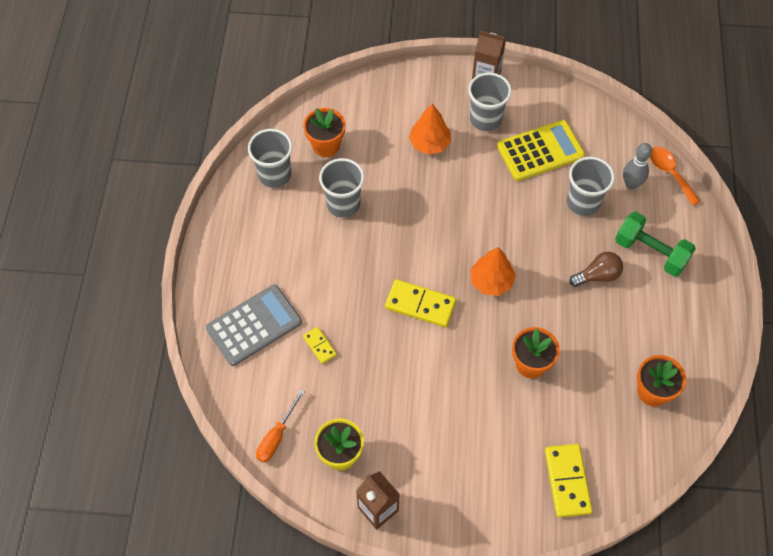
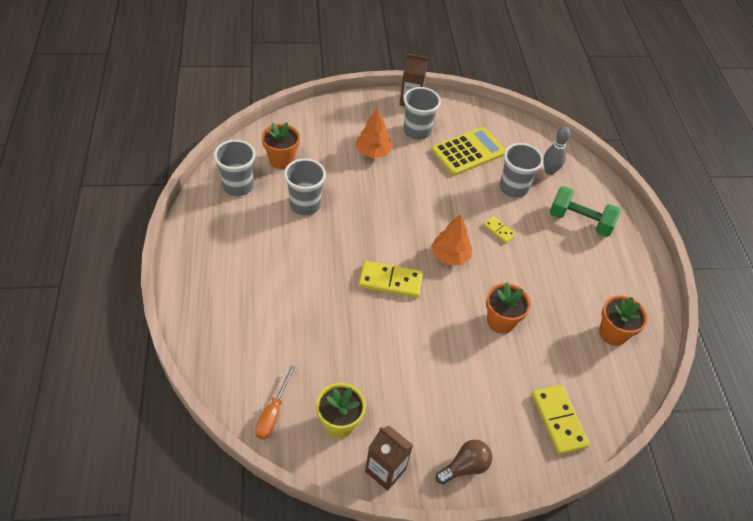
camera: 15 degrees left, 10 degrees down
(254, 325) = (236, 314): grey calculator -> none
(319, 346) = (302, 326): yellow domino -> yellow domino (499, 230)
(597, 276) = (540, 243): brown light bulb -> brown light bulb (465, 467)
(670, 173) = (578, 161): orange spoon -> none

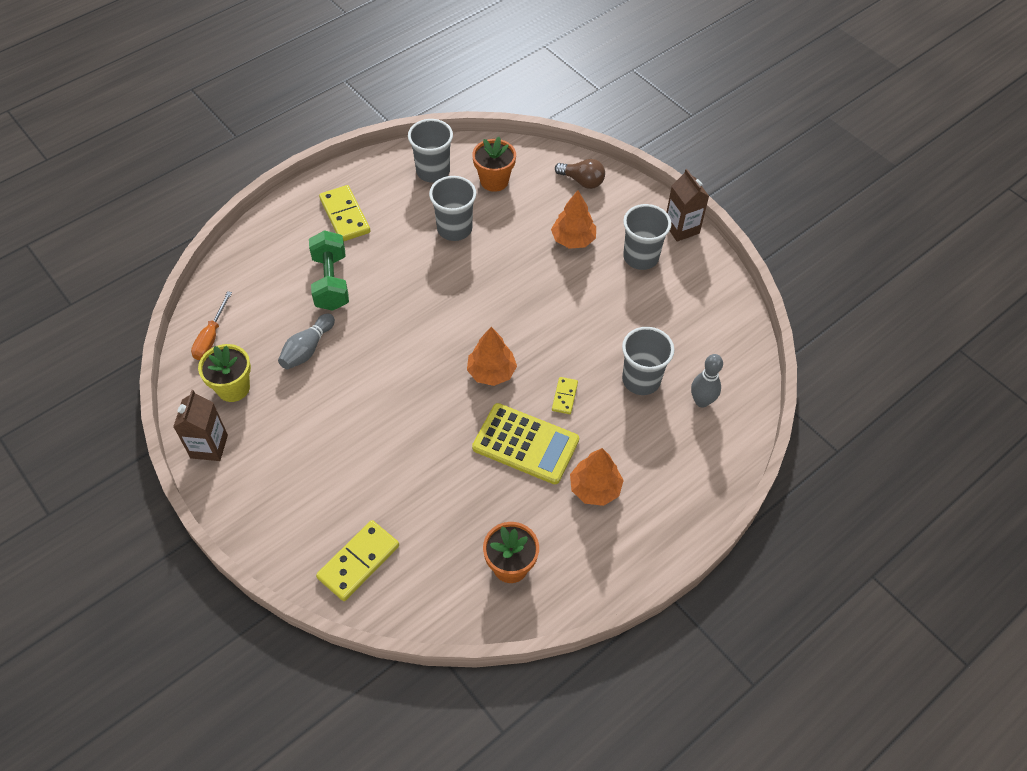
camera: 60 degrees right, 5 degrees up
(273, 413) = (211, 337): orange screwdriver -> orange screwdriver turned 60 degrees counterclockwise
(341, 352) = (307, 349): none -> grey bowling pin
(390, 281) = (418, 341): yellow domino -> yellow domino (345, 215)
(465, 467) = (252, 506): brown light bulb -> brown light bulb (582, 181)
(468, 152) = (655, 314): yellow calculator -> yellow calculator (525, 444)
(500, 321) = (443, 455): orange flower pot -> none
(580, 221) = (649, 465): green dumbbell -> green dumbbell (331, 282)
(580, 257) = (595, 488): none -> orange tree

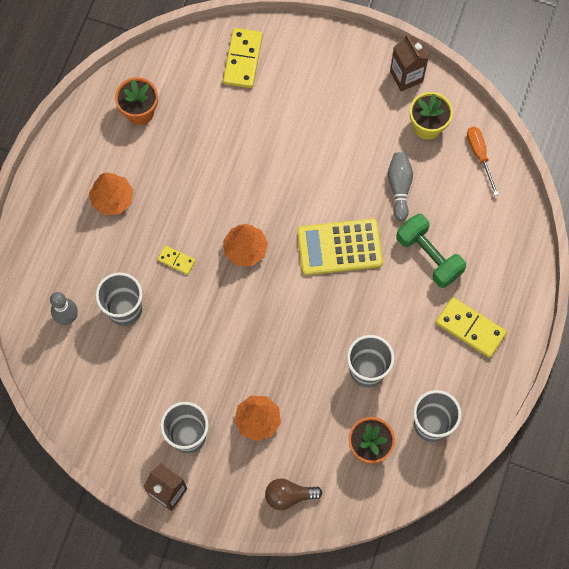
camera: 150 degrees right, 15 degrees up
(525, 444) = (183, 205): yellow calculator -> yellow calculator (339, 247)
(564, 396) = (176, 260): yellow domino -> yellow domino turned 45 degrees counterclockwise

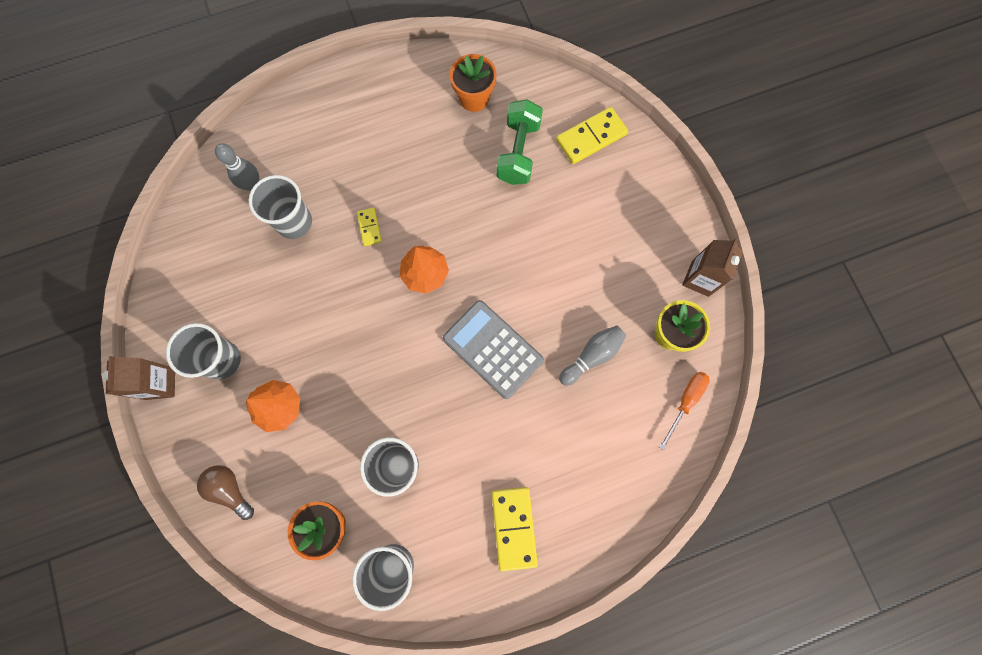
camera: 50 degrees right, 5 degrees up
(112, 199) = (381, 138): orange tree -> none
(339, 247) = (492, 349): yellow calculator -> grey calculator
(429, 256) = (550, 434): green dumbbell -> green dumbbell (518, 152)

